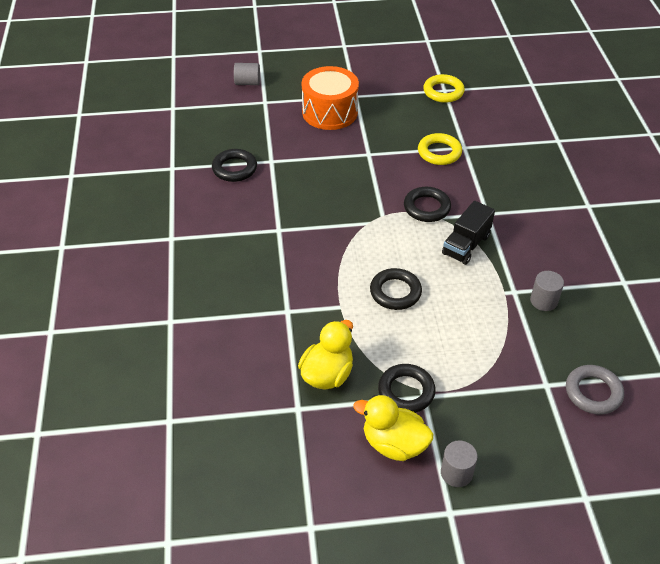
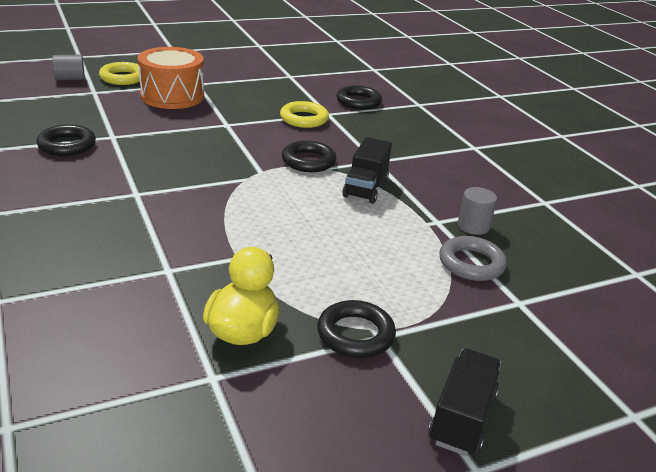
camera: 20 degrees left, 15 degrees down
(394, 444) = (363, 398): yellow duck -> none
(395, 292) = (302, 236): black ring -> black ring (358, 102)
(443, 92) = (289, 77): yellow ring -> yellow ring (123, 78)
(456, 473) = (462, 418): grey cylinder -> black truck
(593, 392) = (574, 302): grey ring -> grey ring (471, 263)

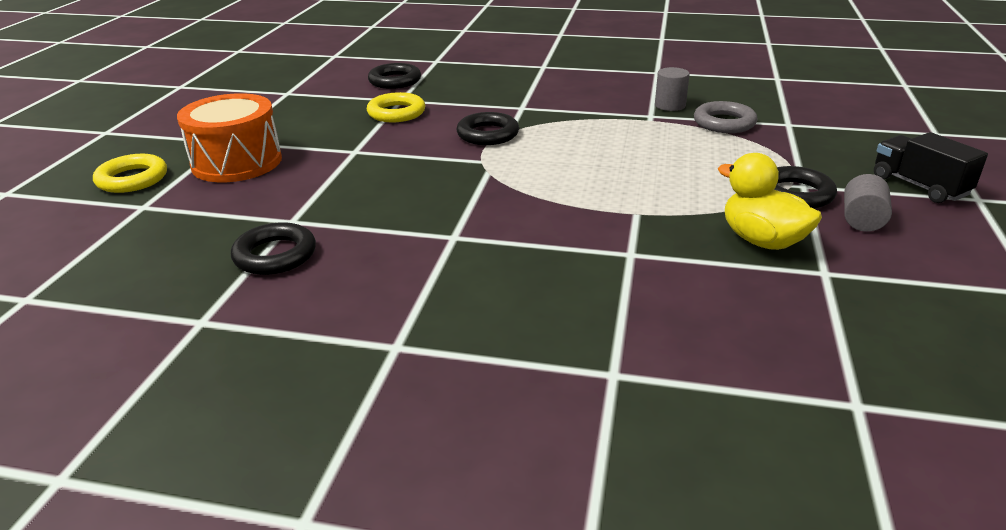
camera: 50 degrees left, 0 degrees up
(70, 79) = (72, 214): grey cylinder -> grey cylinder (862, 220)
(365, 188) = (566, 125): black truck -> none

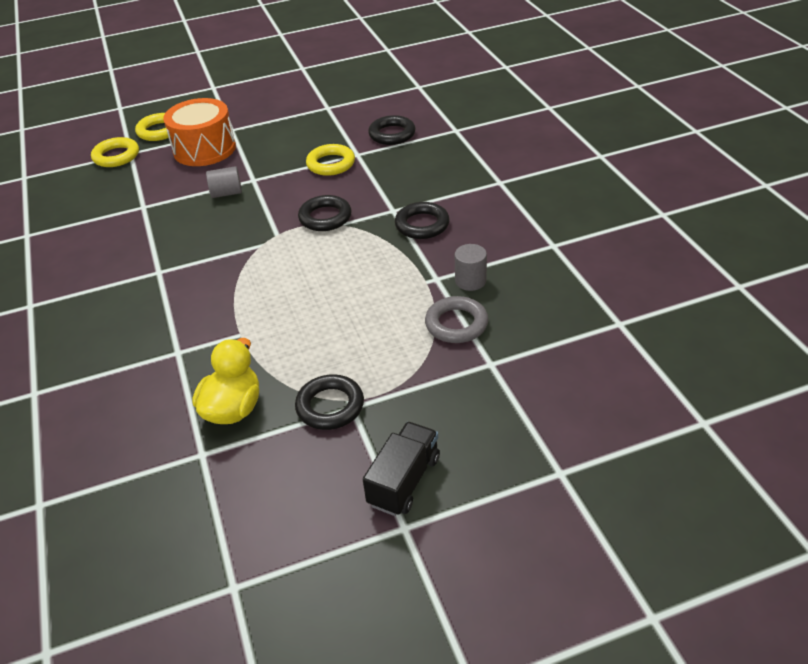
camera: 60 degrees right, 10 degrees up
(131, 217) = (116, 156): none -> yellow ring
(275, 255) = (101, 222): black ring -> black ring (422, 225)
(862, 220) = (304, 457): grey cylinder -> grey cylinder (226, 193)

